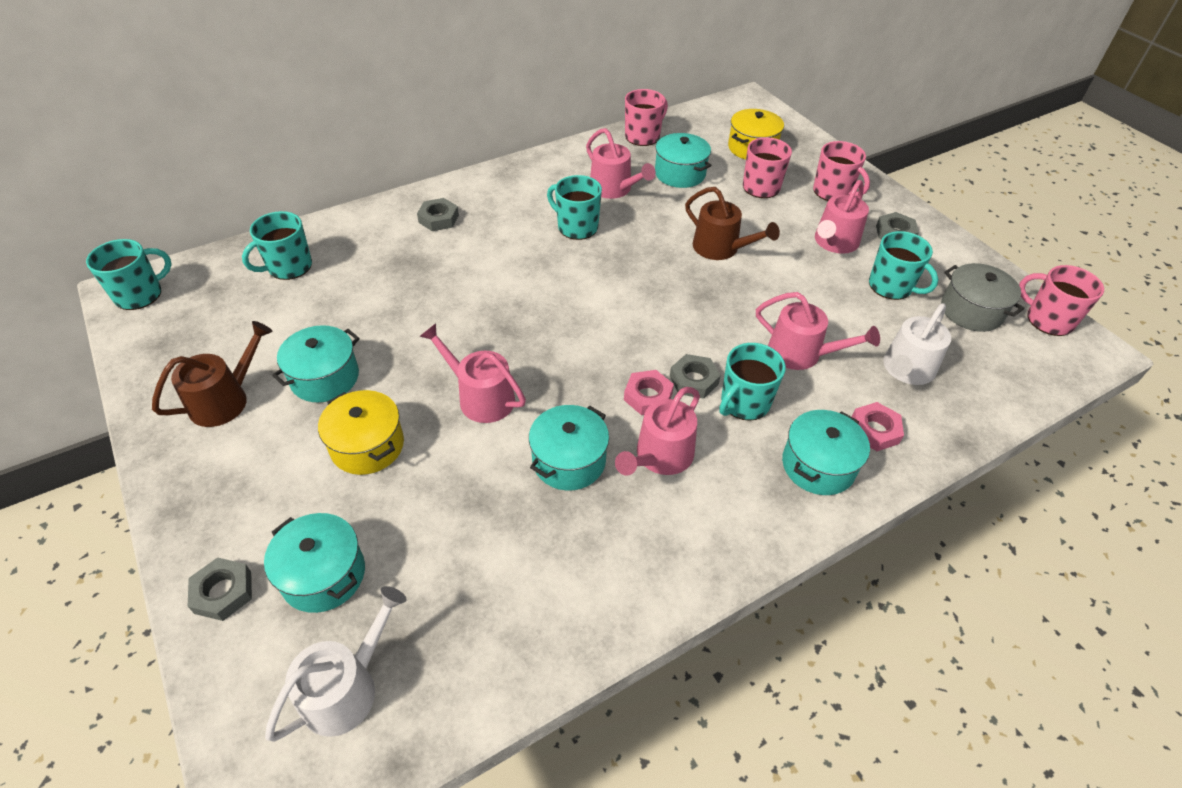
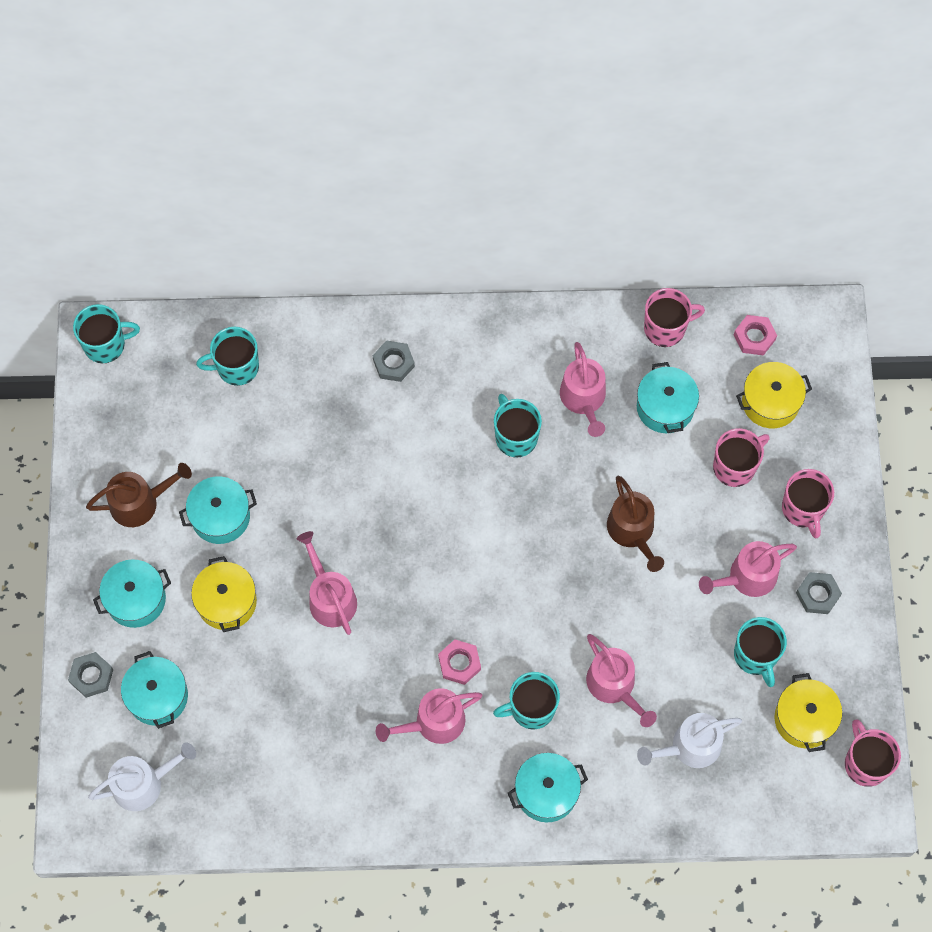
camera: 30 degrees right, 20 degrees up
(569, 461) = (365, 691): turquoise pot -> turquoise pot (136, 599)
(694, 380) = (506, 666): grey nut -> none
(874, 430) = (614, 786): pink nut -> pink nut (754, 337)
(971, 311) = (804, 719): grey pot -> yellow pot

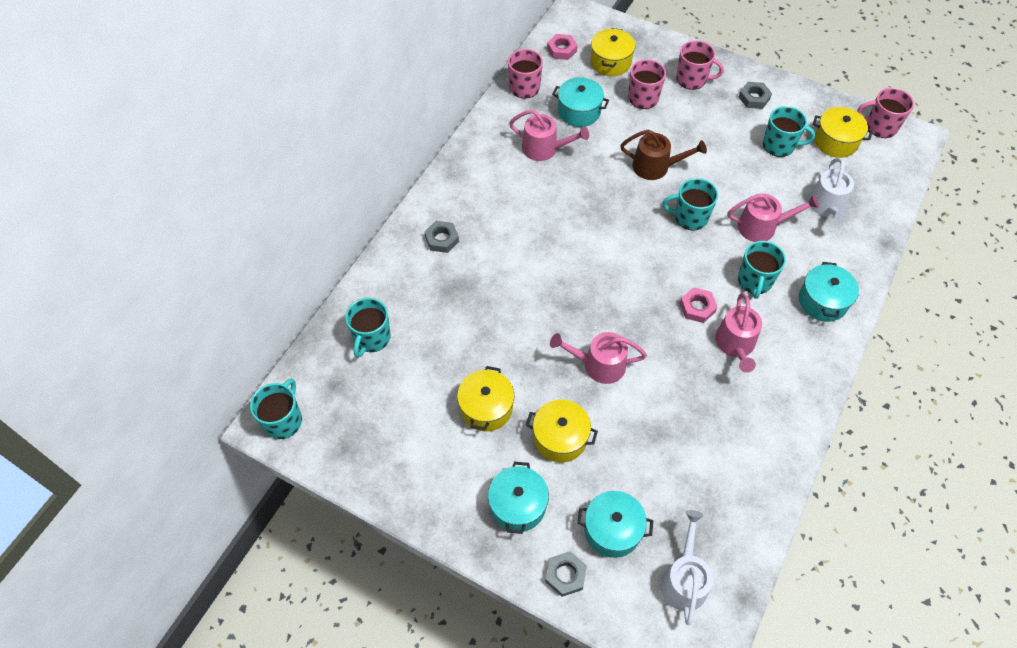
camera: 60 degrees left, 10 degrees down
(140, 503) = (436, 461): brown watering can -> none
(220, 516) = (486, 408): turquoise pot -> yellow pot
(515, 437) = (546, 196): turquoise mug -> turquoise mug (690, 217)
(747, 577) = (722, 125): pink watering can -> none

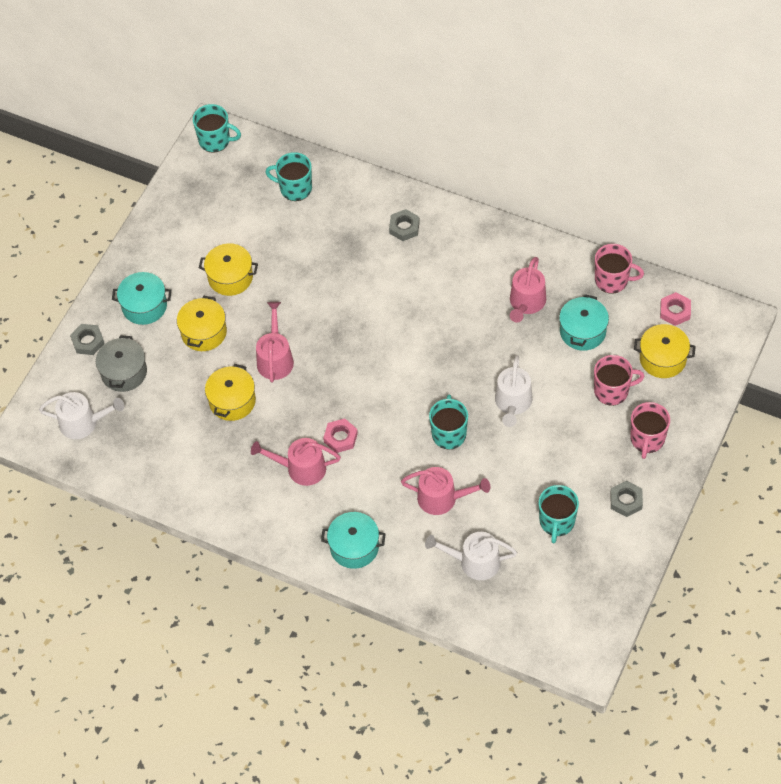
camera: 90 degrees right, 0 degrees up
(612, 530) = (124, 372): turquoise pot -> grey pot
(655, 167) = (513, 403): brown watering can -> white watering can
(754, 281) = (374, 488): turquoise mug -> none
(762, 227) = (442, 498): pink watering can -> pink watering can turned 75 degrees counterclockwise
(835, 141) = (569, 579): yellow pot -> yellow pot (232, 401)
(880, 126) = (598, 629): pink mug -> none

